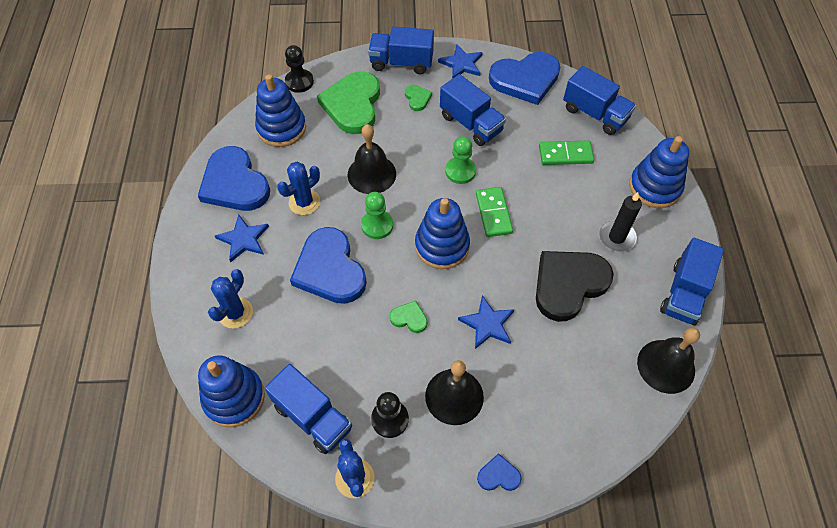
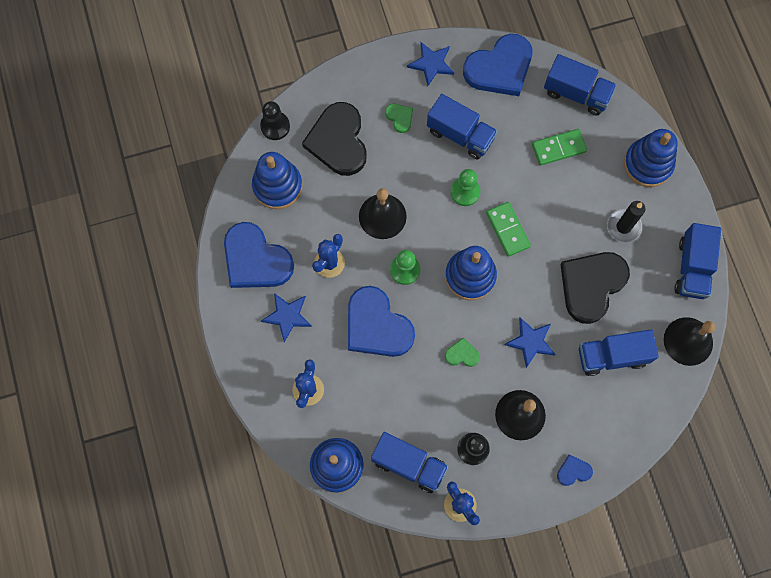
camera: 15 degrees left, 15 degrees up
(353, 105) = (338, 141): green heart -> black heart
(401, 63) = (370, 77): blue truck -> blue truck (612, 356)

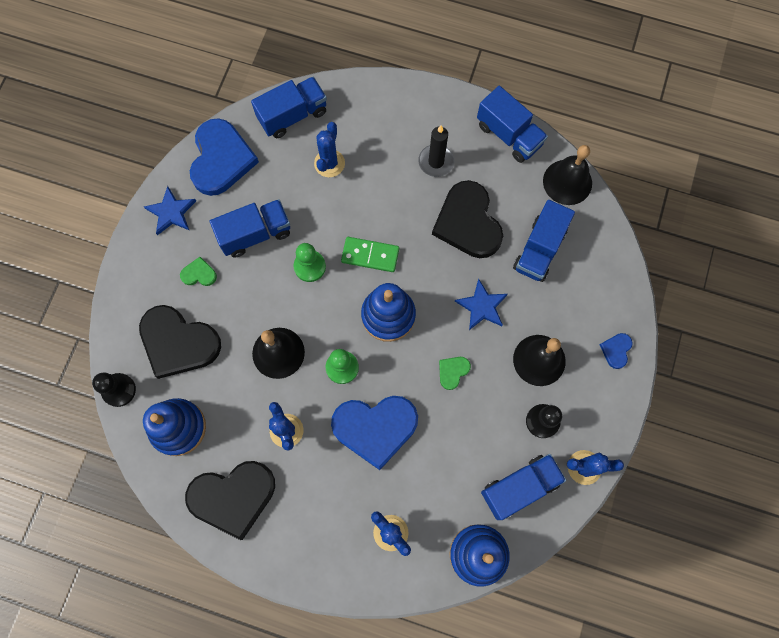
camera: 55 degrees left, 0 degrees up
(256, 259) = (233, 497): blue heart -> black heart
(287, 316) = (308, 504): blue star -> none
(558, 148) = (329, 163): green domino -> blue cactus
(648, 164) = (396, 105): blue stacking toy -> none

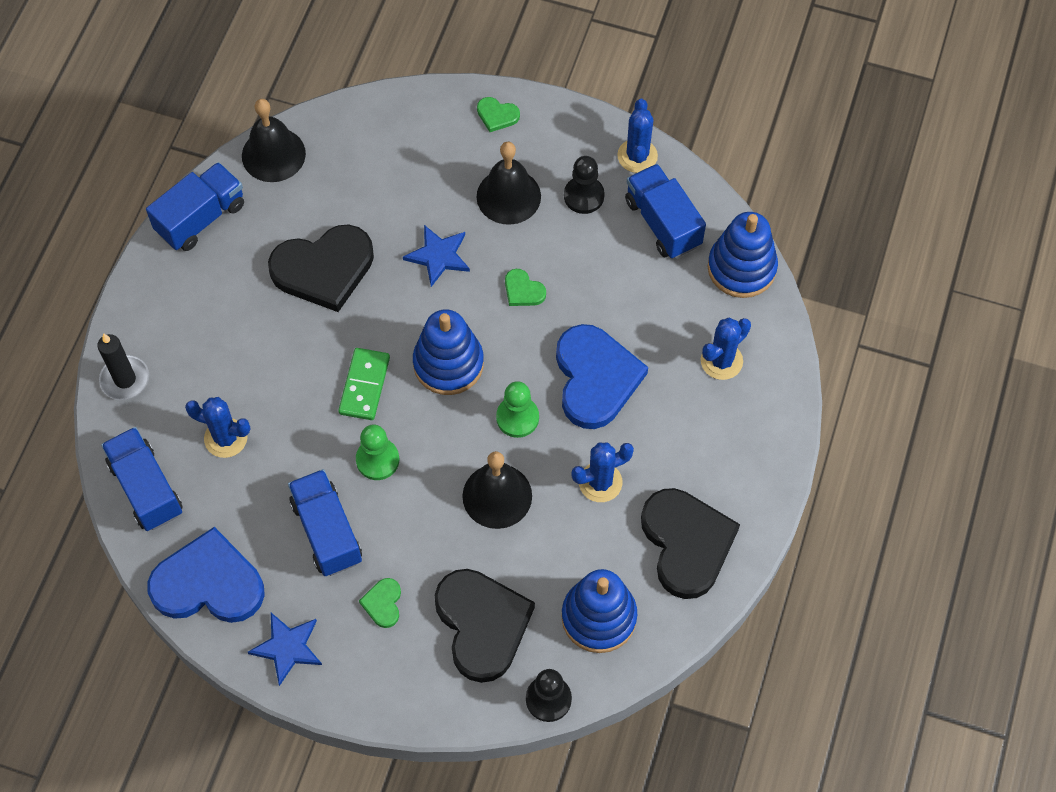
camera: 90 degrees left, 10 degrees down
(178, 343) = (482, 624): black heart -> black heart turned 45 degrees counterclockwise
(436, 162) = (233, 305): black candle -> black candle (125, 379)
(539, 249) = (364, 190): blue truck -> none
(616, 350) = (497, 115): blue heart -> green heart

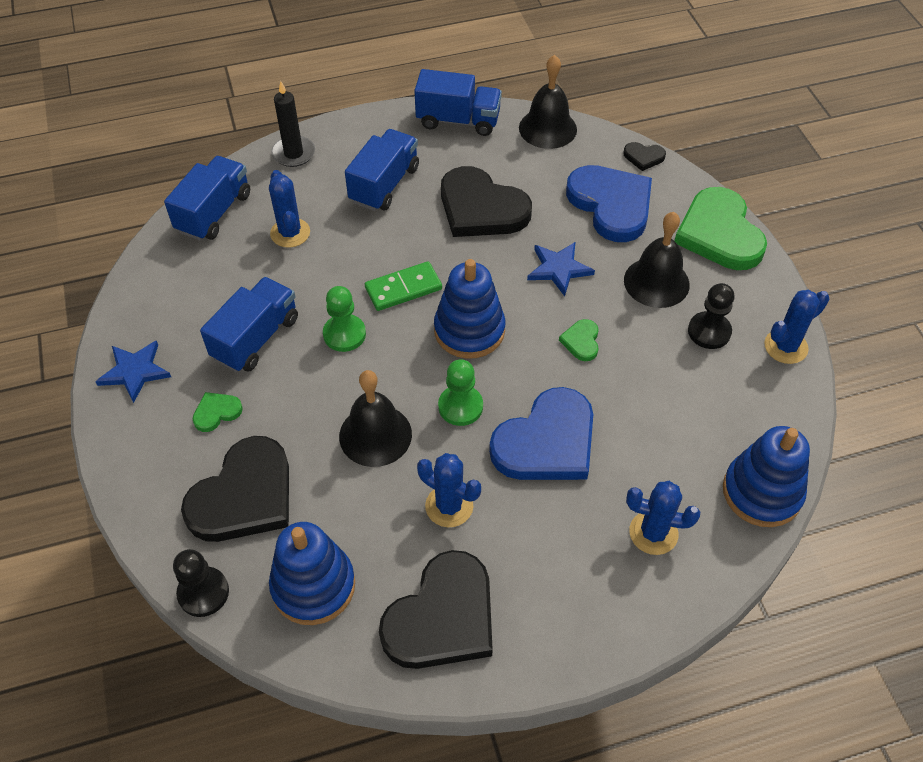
camera: 55 degrees right, 10 degrees down
(208, 583) = (159, 291): blue heart -> blue heart (611, 205)
(370, 107) = (643, 157): none -> black heart
(497, 115) = (719, 233): green heart -> green heart, size x2.30
(663, 223) = (743, 403): blue truck -> blue truck (384, 185)

